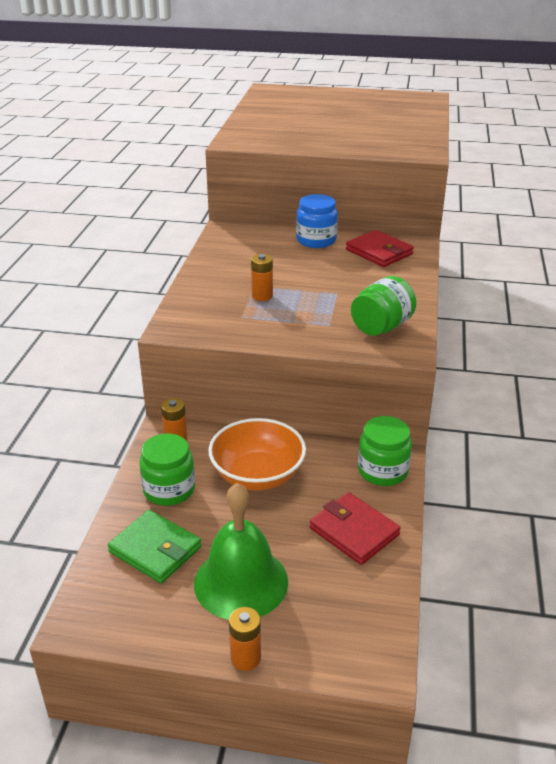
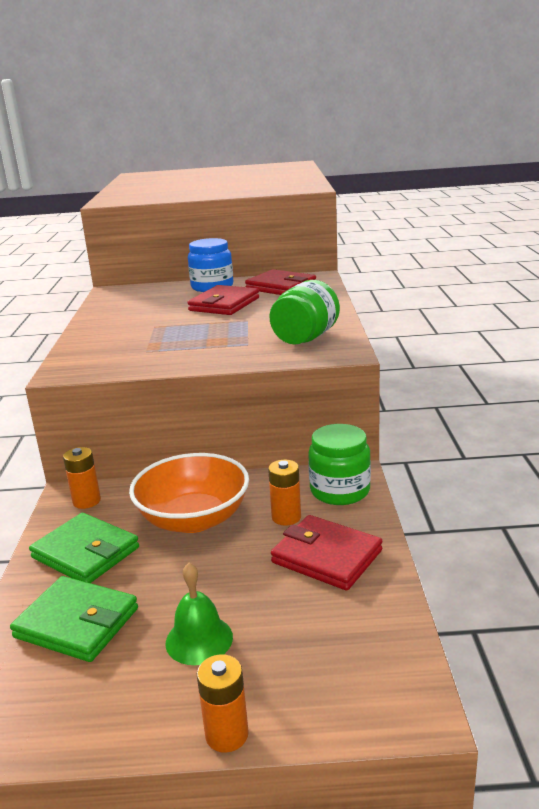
camera: 10 degrees left, 10 degrees down
(169, 489) = (86, 553): green jar -> green wallet
(241, 582) = (199, 639): green bell -> green bell, size x0.53
(262, 296) = (165, 332): orange battery -> orange battery (286, 517)
(321, 267) = (224, 304): none -> red wallet

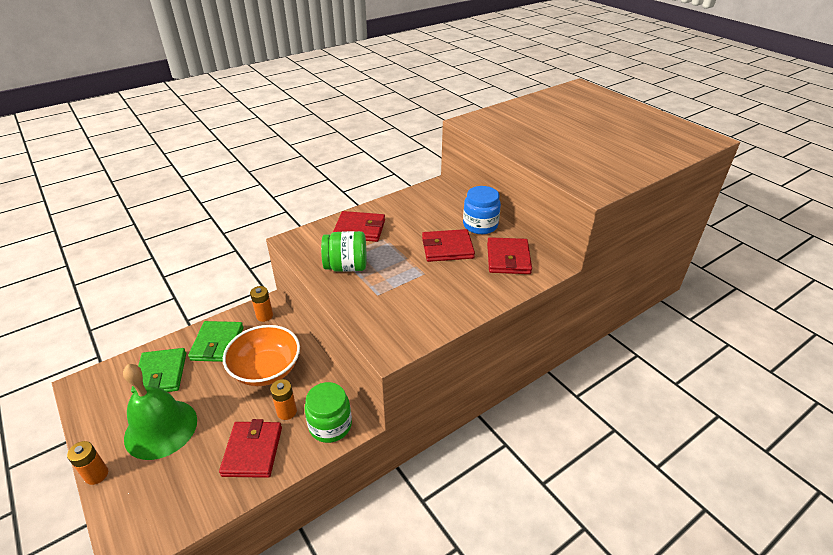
camera: 55 degrees right, 15 degrees up
(115, 334) = (360, 229): none -> red wallet
(199, 639) = (161, 428): green bell -> green bell, size x1.87
(305, 338) = (405, 318): green jar -> green jar (346, 267)

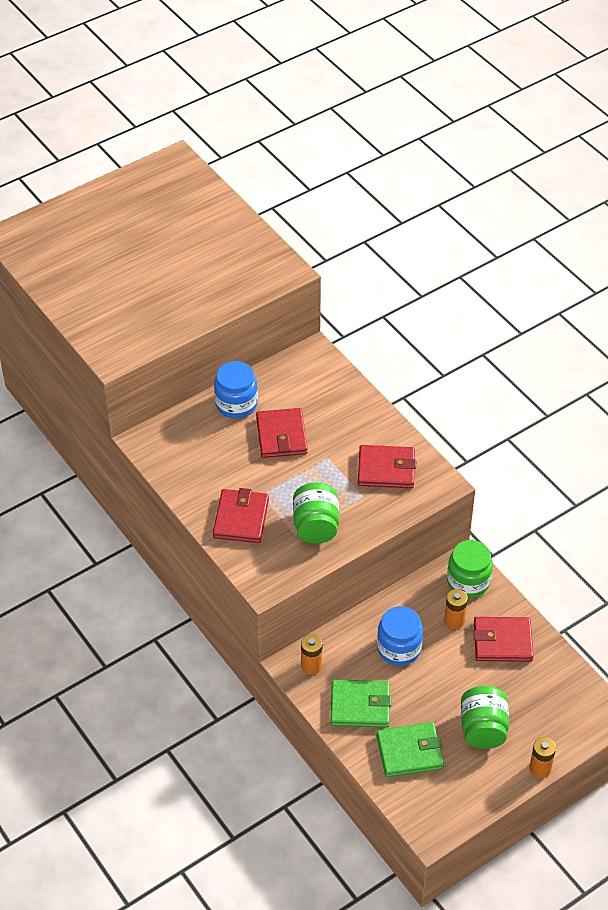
camera: 90 degrees left, 10 degrees up
(161, 428) = (483, 729): green bell -> green jar
(266, 370) = (399, 648): orange bowl -> blue jar
(508, 258) = (301, 385): red wallet -> red wallet (386, 469)

